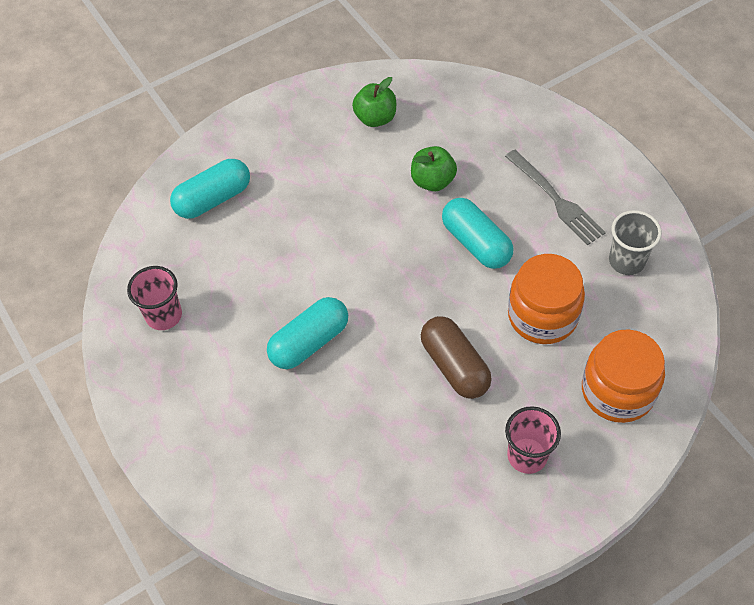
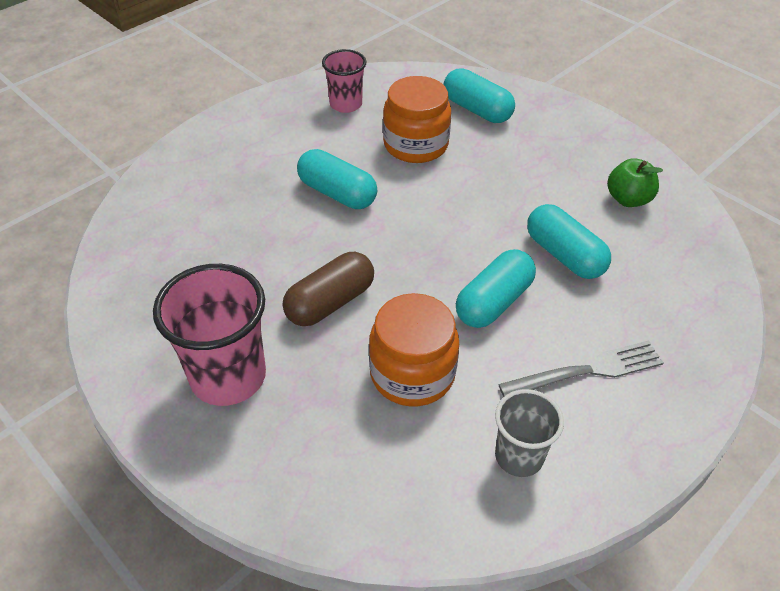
camera: 75 degrees right, 10 degrees down
(432, 181) = (564, 255): green apple -> turquoise capsule
(527, 455) = (228, 377): pink cup -> pink cup, size x1.67
(556, 199) = (586, 371): grey fork -> grey fork turned 150 degrees counterclockwise
(617, 391) = (322, 460): orange jar -> orange jar (415, 145)

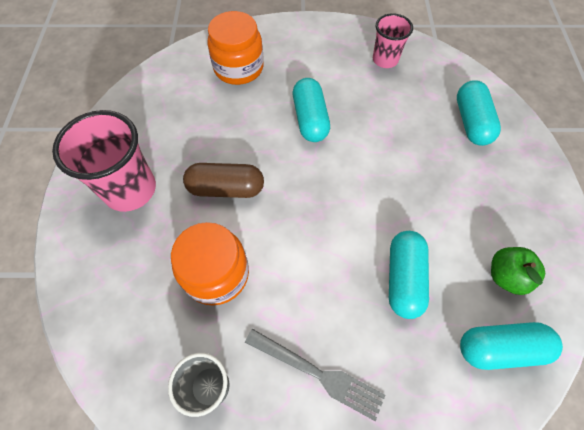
camera: 45 degrees right, 15 degrees up
(415, 145) = (397, 120): orange jar -> orange jar (238, 68)
(493, 302) = (317, 270): turquoise capsule -> turquoise capsule (500, 348)

